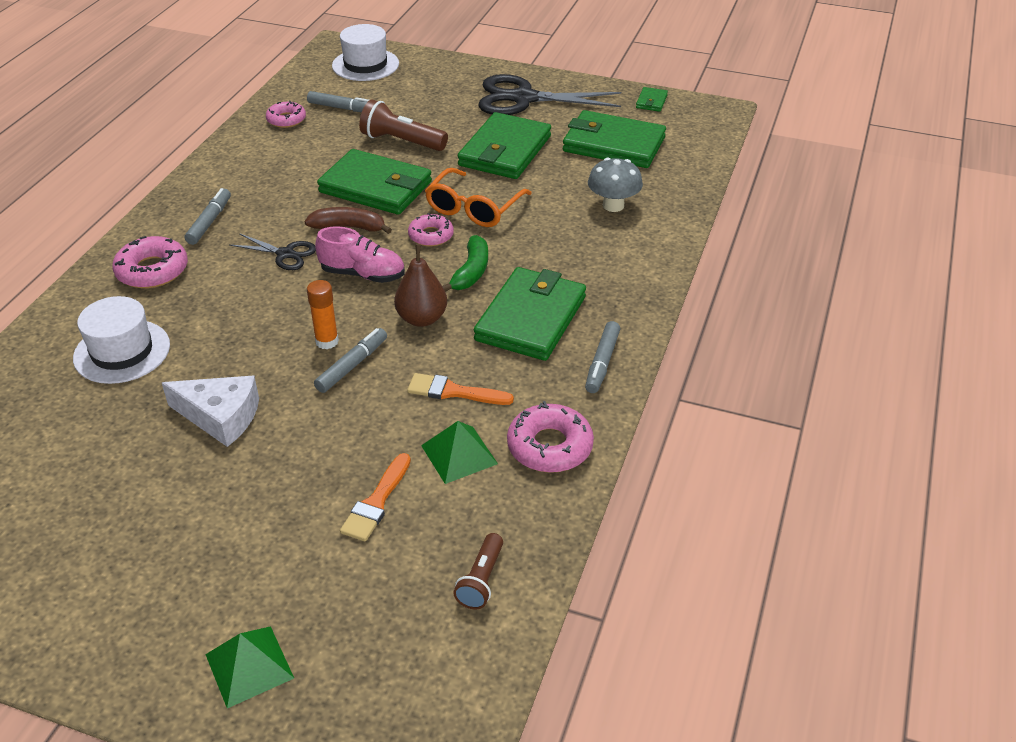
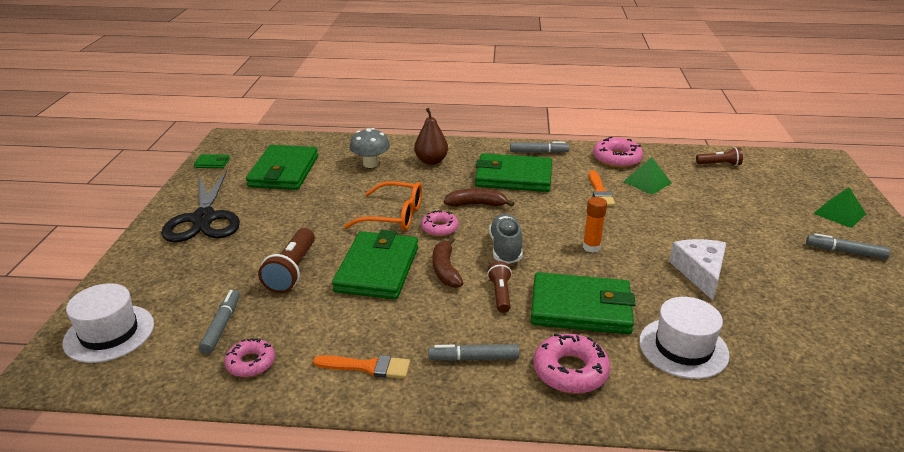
camera: 105 degrees left, 10 degrees down
(286, 254) = (500, 294): black scissors -> brown flashlight
(352, 366) = (607, 231): grey marker -> grey marker (845, 252)
(363, 274) = (505, 249): pink shoe -> grey shoe
(376, 502) = (705, 200): orange brush -> orange brush (367, 367)
(422, 318) = (540, 214): brown pear -> brown pear (431, 161)
(471, 272) = (476, 204): green banana -> brown banana
(505, 151) = (301, 215): green wallet -> green wallet (581, 308)

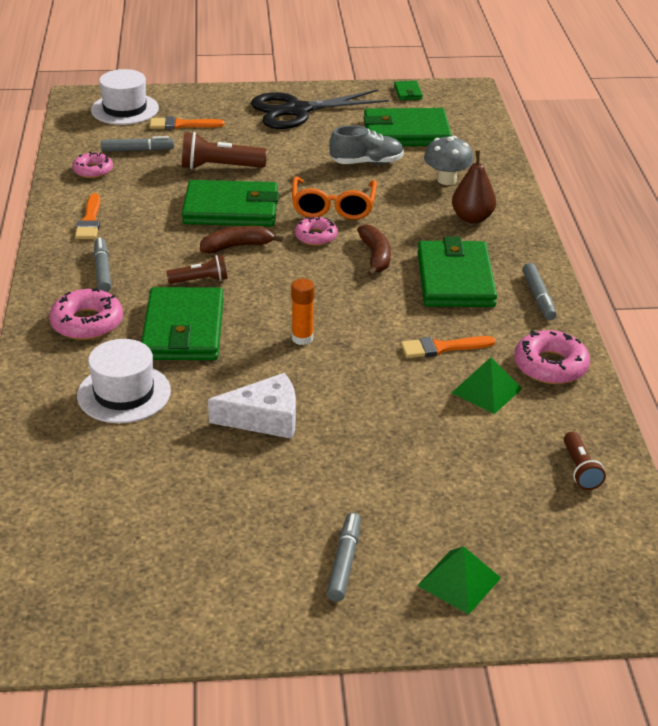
camera: 80 degrees right, 5 degrees up
(182, 291) = (181, 125): none -> orange brush
(505, 249) = (285, 280): grey shoe -> grey shoe (366, 162)

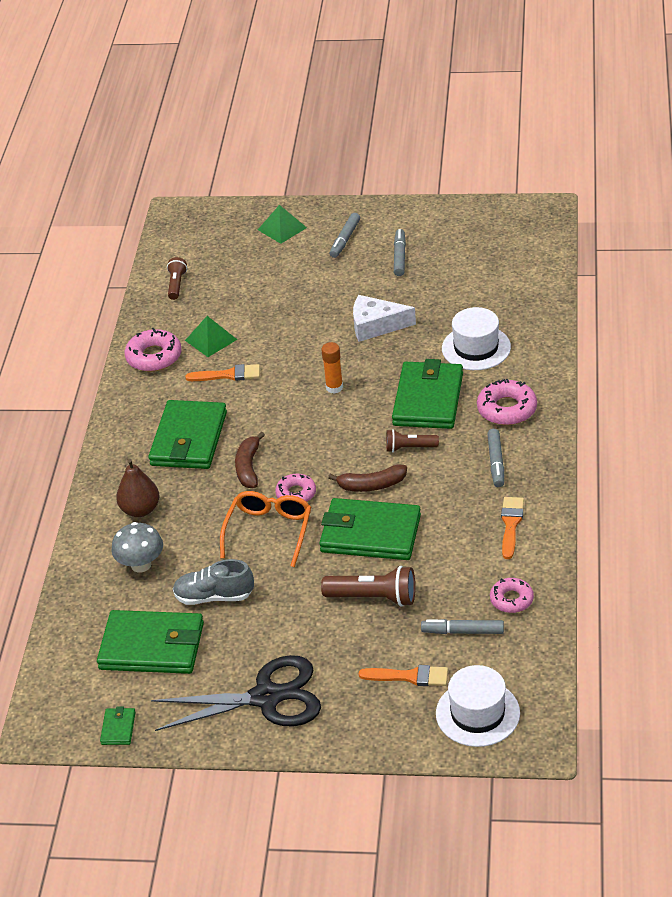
camera: 165 degrees left, 5 degrees up
(538, 297) = (128, 418): grey marker -> grey marker (400, 257)

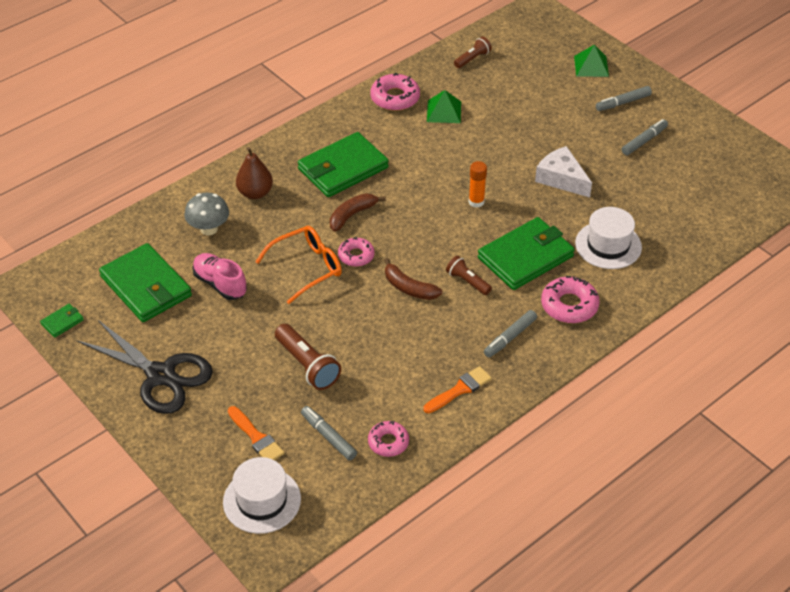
camera: 40 degrees right, 5 degrees up
(214, 596) = (220, 284): grey shoe -> pink shoe
(228, 375) = (422, 143): orange brush -> none
(370, 534) = (363, 320): green wallet -> none

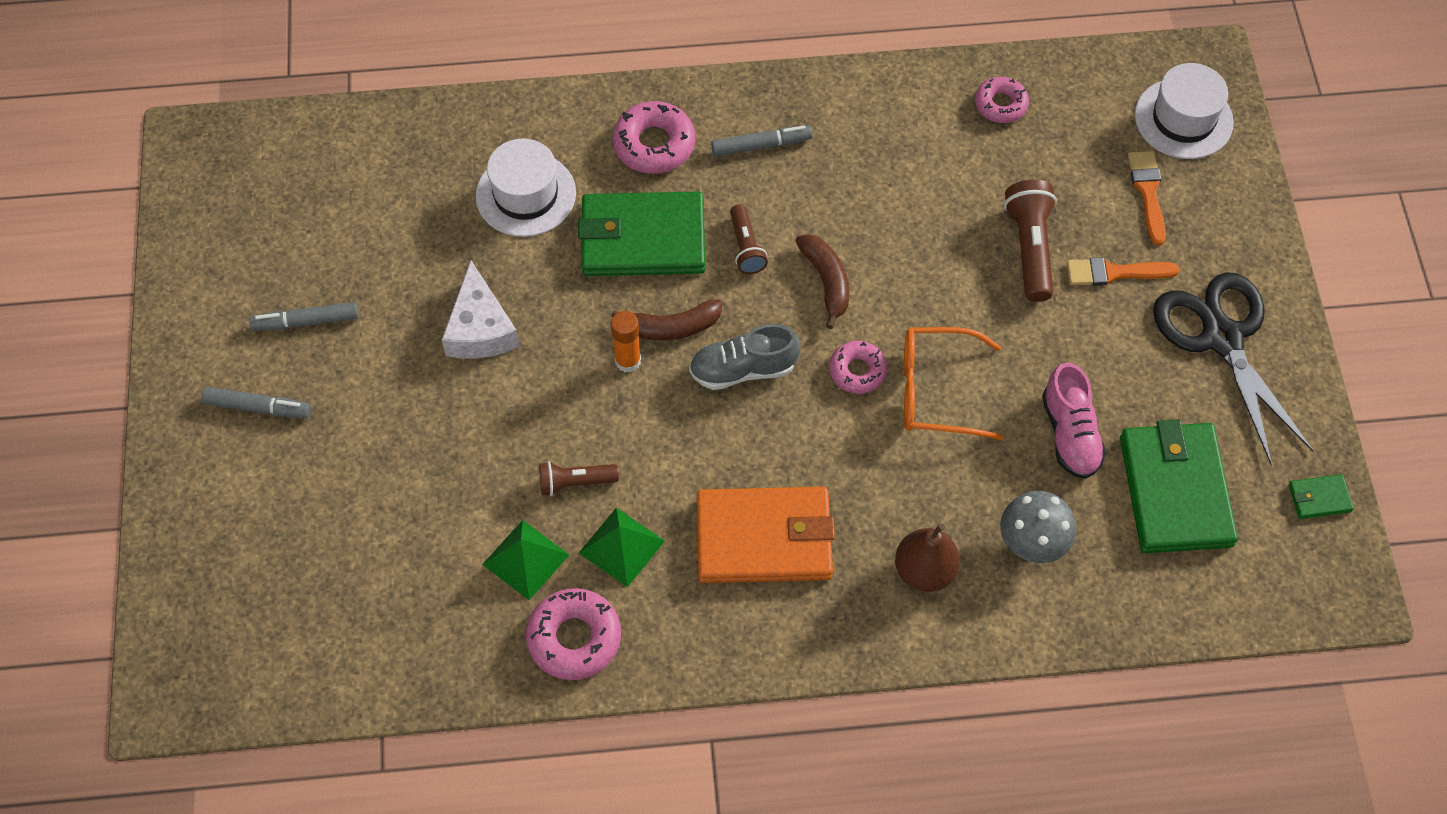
camera: 145 degrees left, 15 degrees up
(328, 436) = (1063, 147): grey marker -> none
(343, 168) = (764, 538): green wallet -> orange wallet
(352, 215) = (814, 442): brown banana -> brown banana (672, 327)
(415, 227) = (743, 369): none -> grey shoe
(459, 389) = (873, 118): orange brush -> orange brush (1114, 273)
(472, 59) = (380, 648): brown flashlight -> brown flashlight (575, 482)
(591, 66) = (222, 510): green pyramid -> green pyramid (621, 547)

